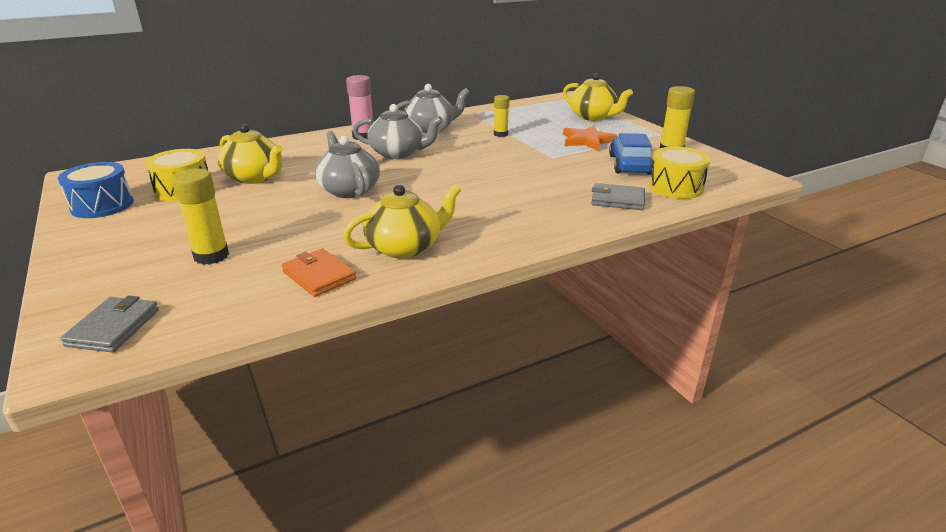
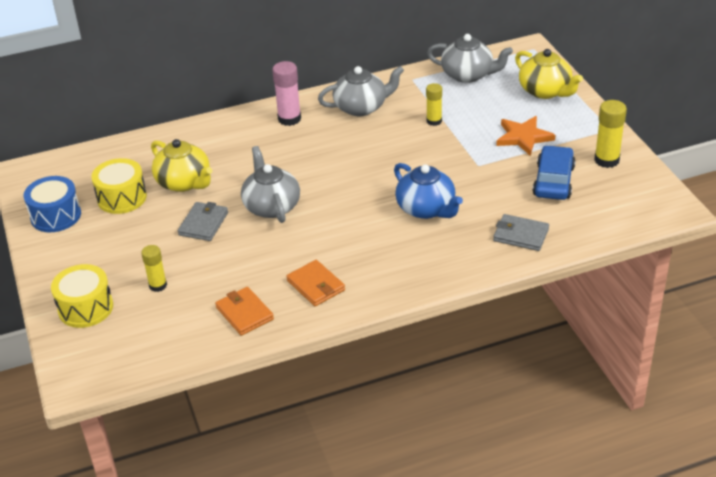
camera: 10 degrees right, 10 degrees up
(113, 327) = (98, 354): grey wallet -> grey wallet (203, 224)
(211, 256) = (158, 285): yellow glue stick -> yellow glue stick, size x0.66
(398, 153) = (322, 150): grey teapot -> grey teapot (468, 75)
(405, 247) = (316, 285): yellow teapot -> orange wallet
(513, 186) = (426, 209): none -> blue teapot
(675, 187) = (584, 220): yellow drum -> yellow drum (85, 308)

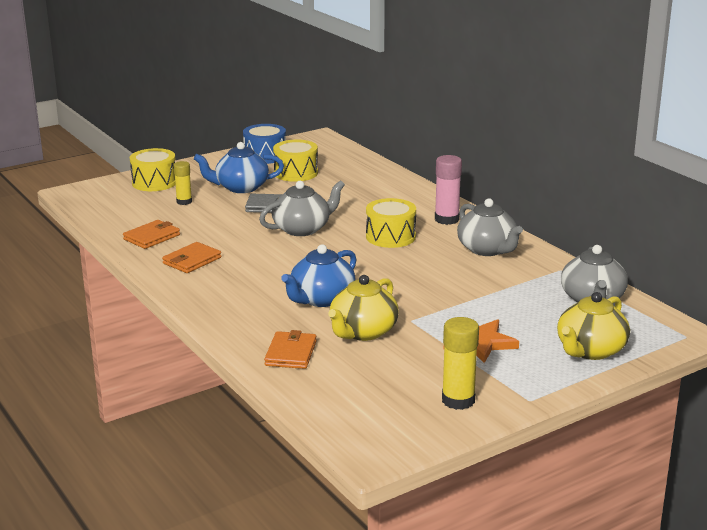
camera: 75 degrees right, 15 degrees down
(140, 240) = (241, 187): none -> blue teapot
(184, 182) = (326, 191): yellow teapot -> yellow teapot (363, 332)
(313, 155) = (390, 237): none -> yellow drum
(434, 121) = (483, 289): yellow glue stick -> none
(520, 235) = (291, 353): grey wallet -> orange wallet
(553, 181) = (399, 367): blue car -> none

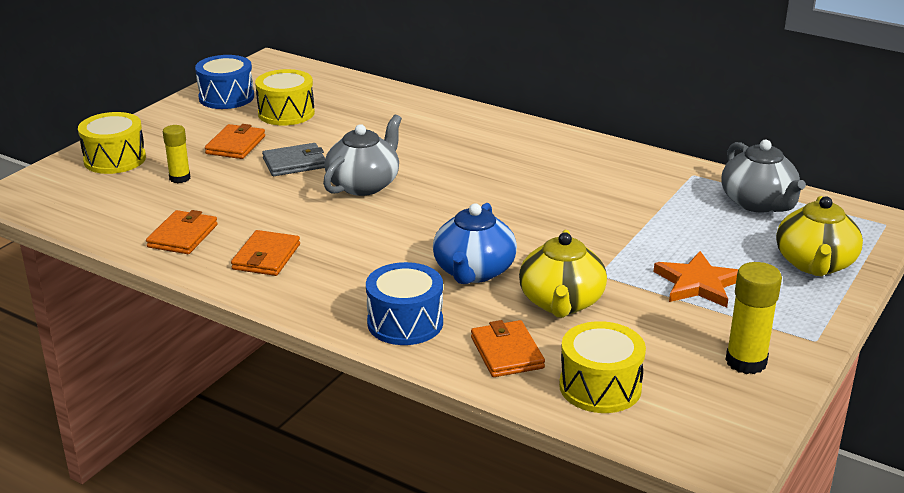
camera: 25 degrees left, 5 degrees up
(241, 187) = (235, 145): blue teapot -> orange wallet
(241, 320) = (405, 323): none -> blue drum
(390, 237) = (475, 173): yellow drum -> yellow drum (600, 387)
(447, 219) = (516, 139): pink glue stick -> none
(487, 249) = (595, 166): grey teapot -> none

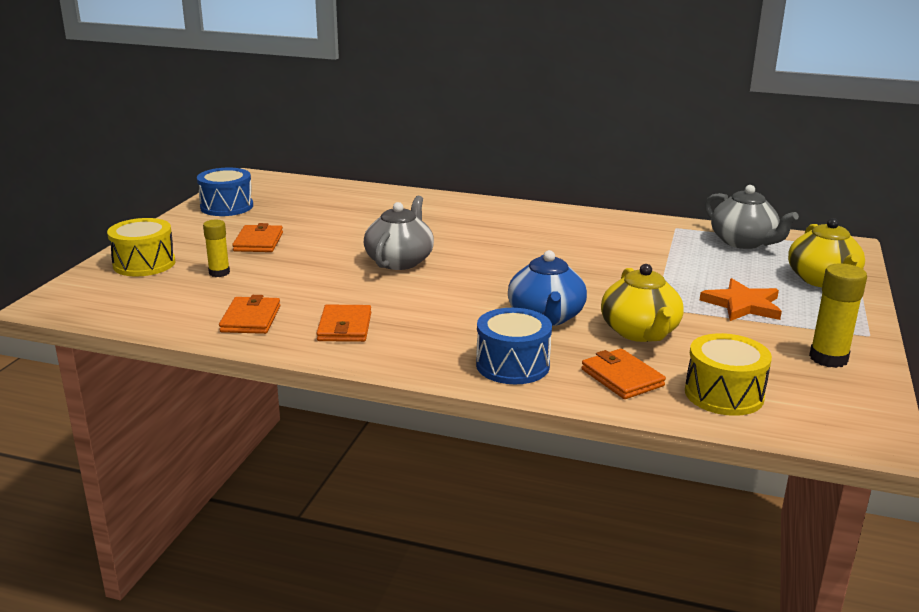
camera: 15 degrees left, 5 degrees down
(286, 113) = (291, 214): yellow drum -> none
(295, 163) = (324, 251): grey wallet -> none

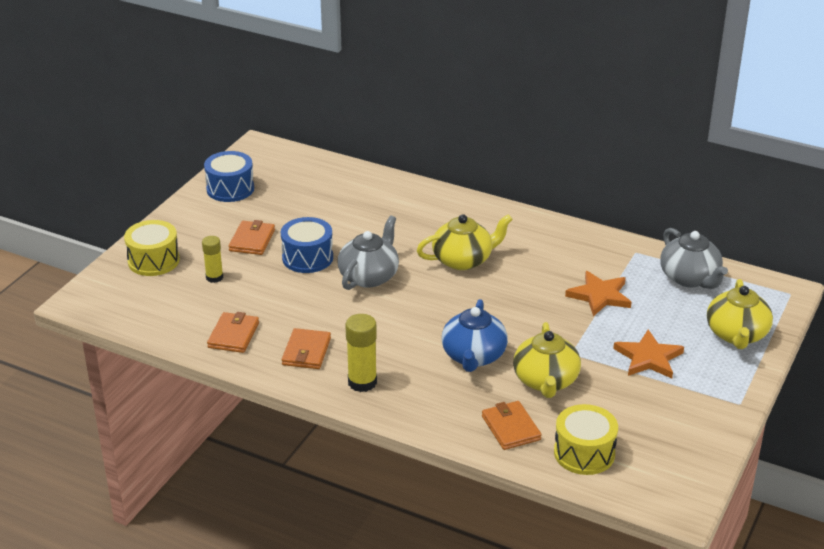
camera: 10 degrees right, 10 degrees up
(499, 243) = (463, 260): none -> yellow teapot
(512, 365) = (429, 406): blue drum -> blue drum (307, 258)
(659, 260) = (599, 296): none -> orange star
(828, 358) = (689, 425): yellow glue stick -> yellow glue stick (362, 382)

